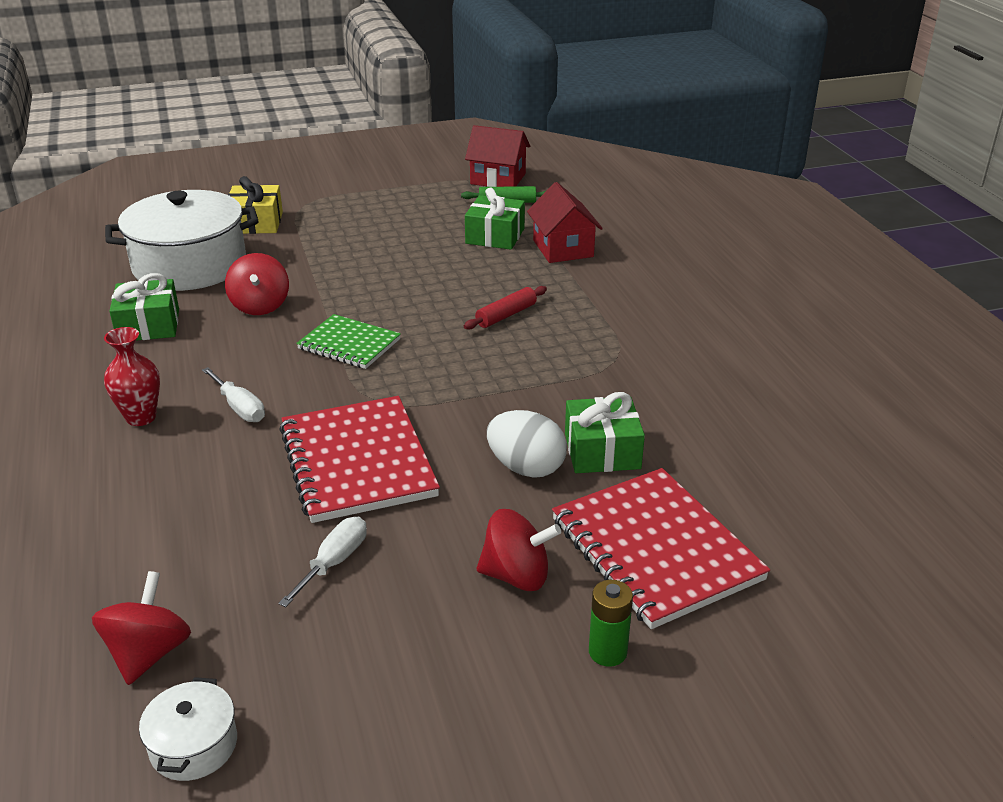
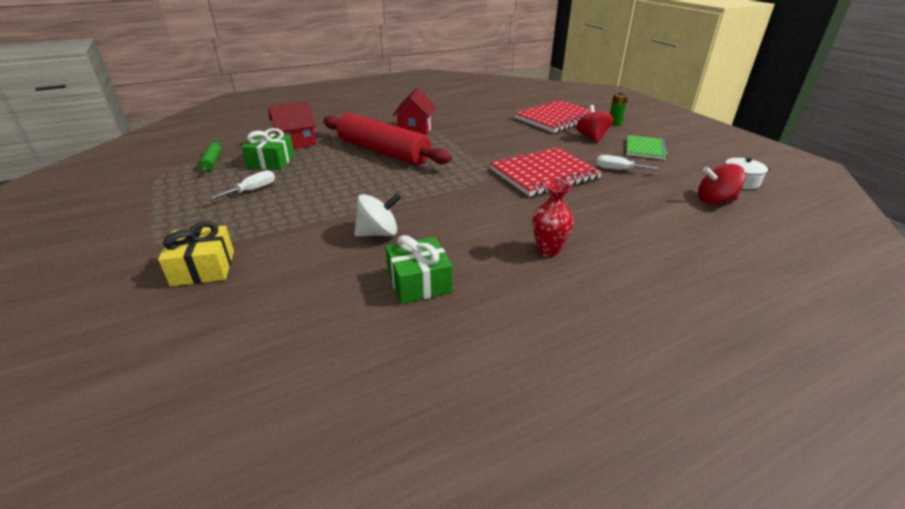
camera: 100 degrees left, 0 degrees up
(190, 265) = (297, 288): white pot -> none
(239, 408) = (516, 215): white screwdriver -> white screwdriver (252, 190)
(260, 306) = (378, 233): red spinning top -> white spinning top
(349, 344) = (427, 191): green notebook -> green notebook (645, 149)
(498, 179) = (163, 168): red house -> red house (415, 129)
(506, 315) = (383, 152): red rolling pin -> red rolling pin, size x2.47
(526, 468) = (523, 140): white egg -> none
(602, 451) = (501, 127): green gift -> none

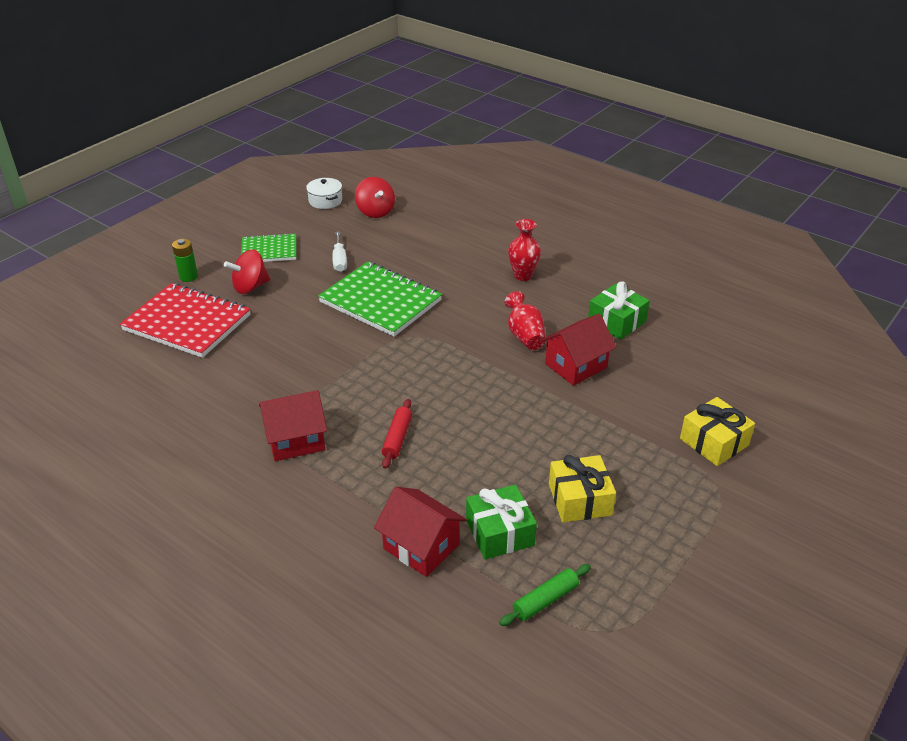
camera: 115 degrees left, 5 degrees up
(252, 190) = (580, 499): white screwdriver -> yellow gift
(378, 233) = (576, 366): white spinning top -> red house
(383, 152) = (397, 438): red rolling pin -> red rolling pin, size x0.41
(444, 222) = (525, 335): none -> red vase
(544, 174) = (380, 301): red notebook -> green notebook

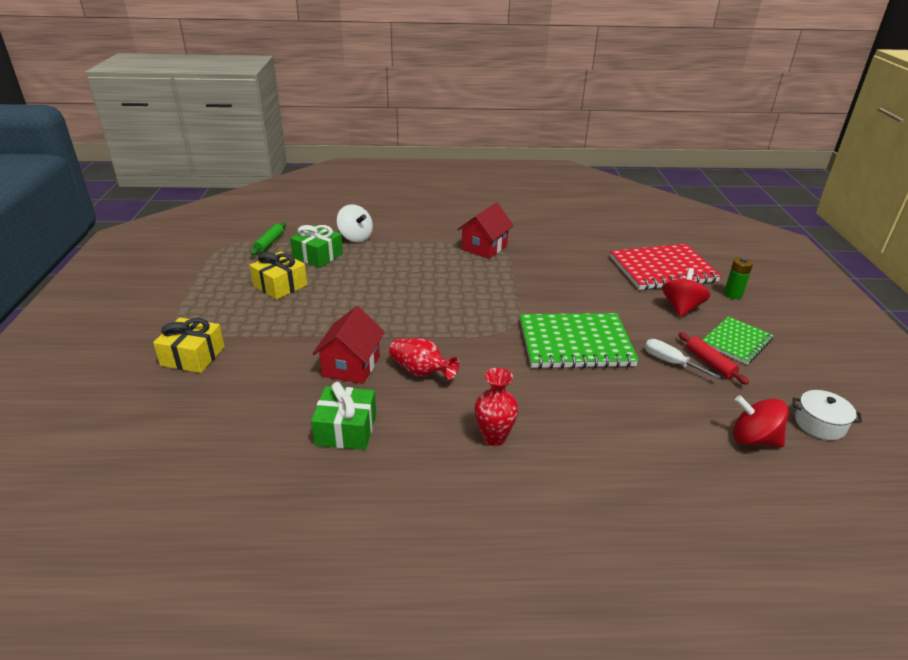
camera: 140 degrees right, 5 degrees down
(397, 438) = (428, 269): red rolling pin -> red rolling pin (710, 363)
(421, 547) = (355, 237): red house -> white spinning top

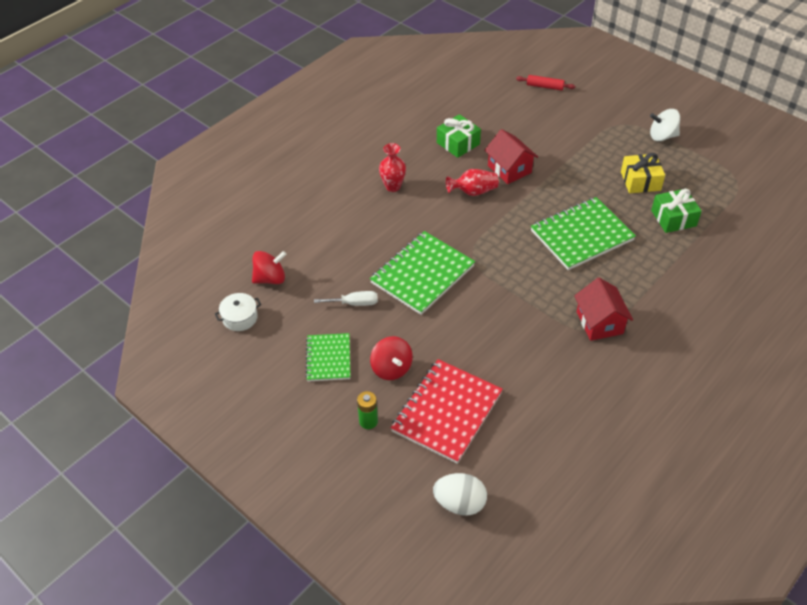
camera: 135 degrees right, 15 degrees up
(193, 356) = (583, 119): yellow gift -> none
(269, 243) = (721, 203): green rolling pin -> none
(355, 237) = (691, 254): white spinning top -> white spinning top (662, 136)
(399, 286) = (581, 235): none -> green notebook
(701, 239) = (459, 503): none -> white egg
(710, 363) = (331, 322): red rolling pin -> red rolling pin (545, 86)

